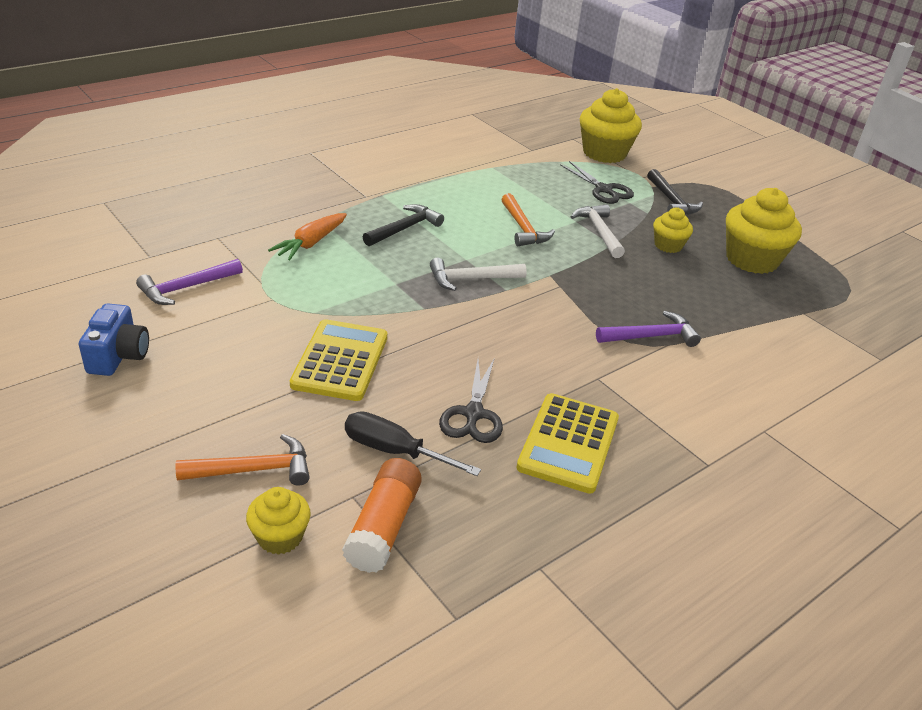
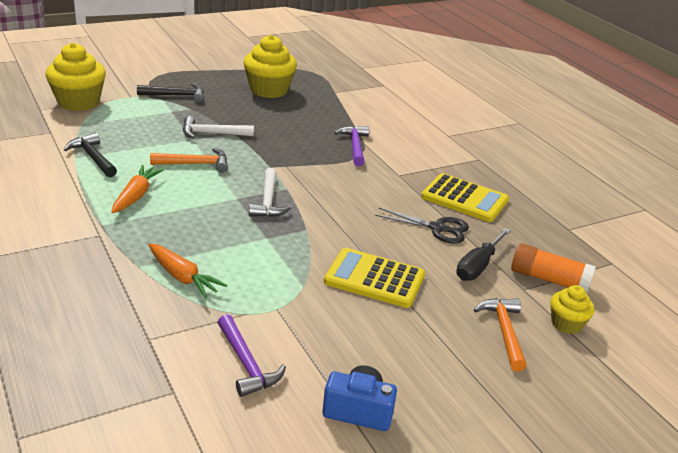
camera: 80 degrees left, 5 degrees down
(404, 228) = (174, 221): black hammer -> black hammer (93, 157)
(440, 204) = (136, 196): none -> orange carrot
(603, 189) = (145, 117): black scissors -> none
(668, 245) = (241, 113): yellow cupcake -> none

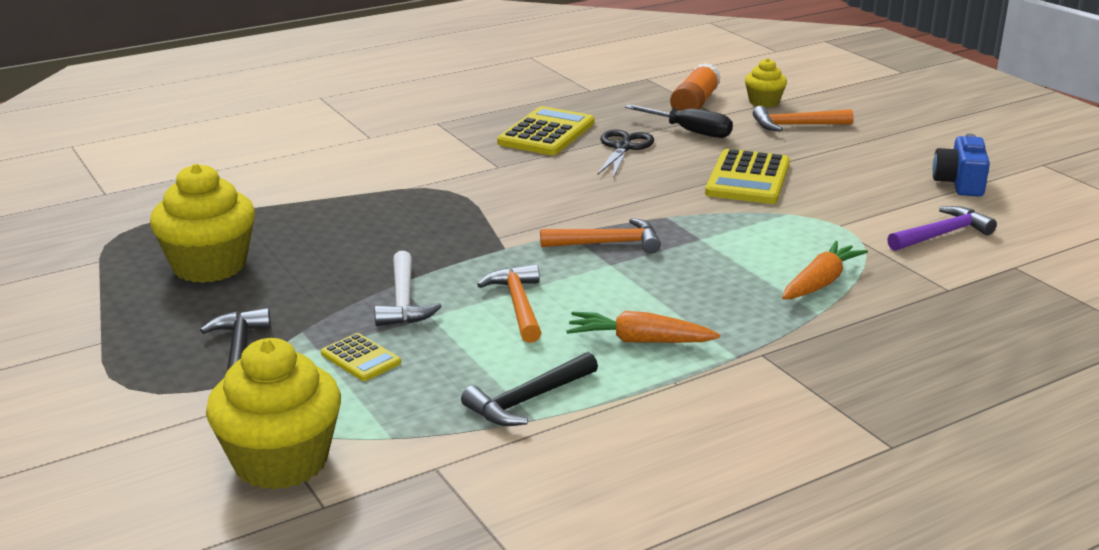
camera: 90 degrees left, 5 degrees down
(157, 121) = (361, 358): none -> yellow calculator
(268, 201) = (607, 243): white hammer -> orange hammer
(355, 146) = (421, 193): purple hammer -> none

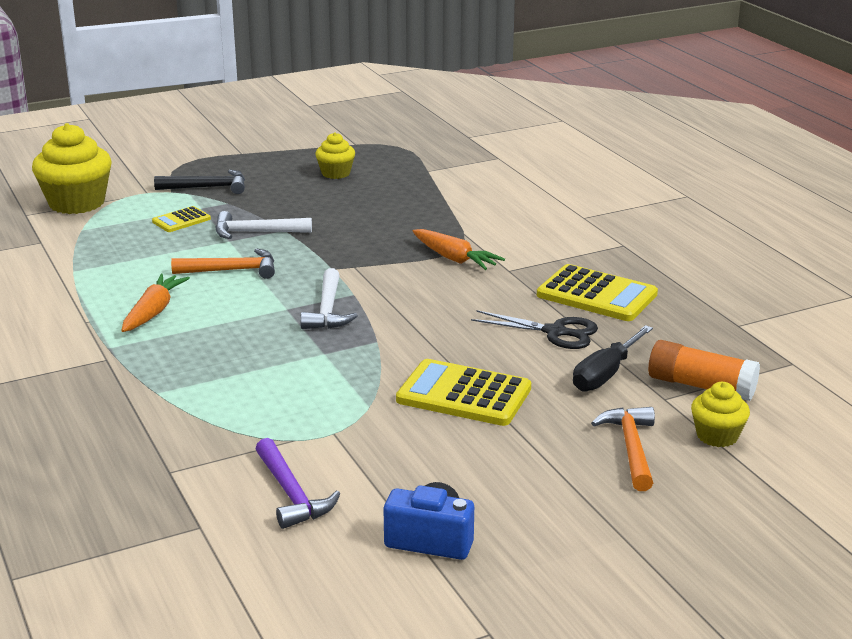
camera: 95 degrees right, 0 degrees up
(209, 266) = (336, 173): yellow cupcake -> yellow cupcake, size x0.54
(528, 400) = (97, 269): black hammer -> none
(607, 243) = (327, 310): orange hammer -> white hammer
(820, 282) = (213, 403): orange carrot -> orange carrot (454, 259)

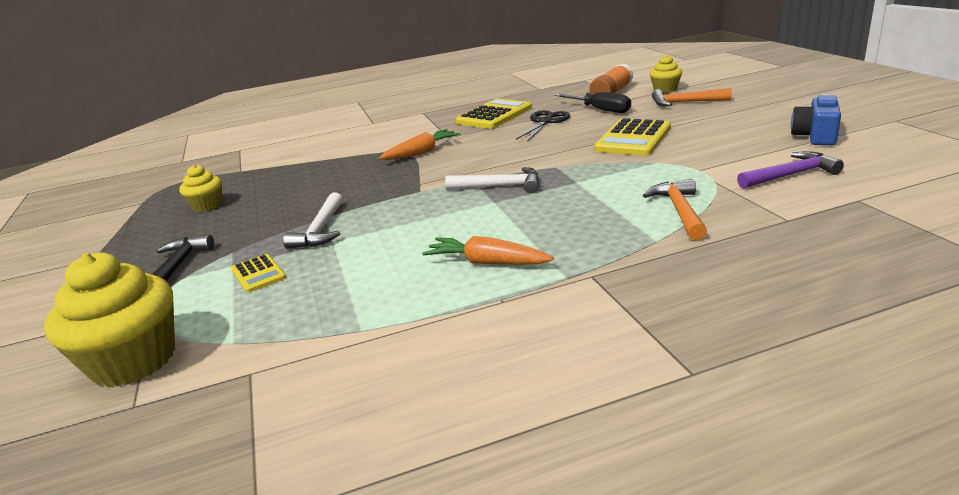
camera: 80 degrees left, 0 degrees up
(232, 270) = (404, 233): orange hammer -> orange hammer (680, 211)

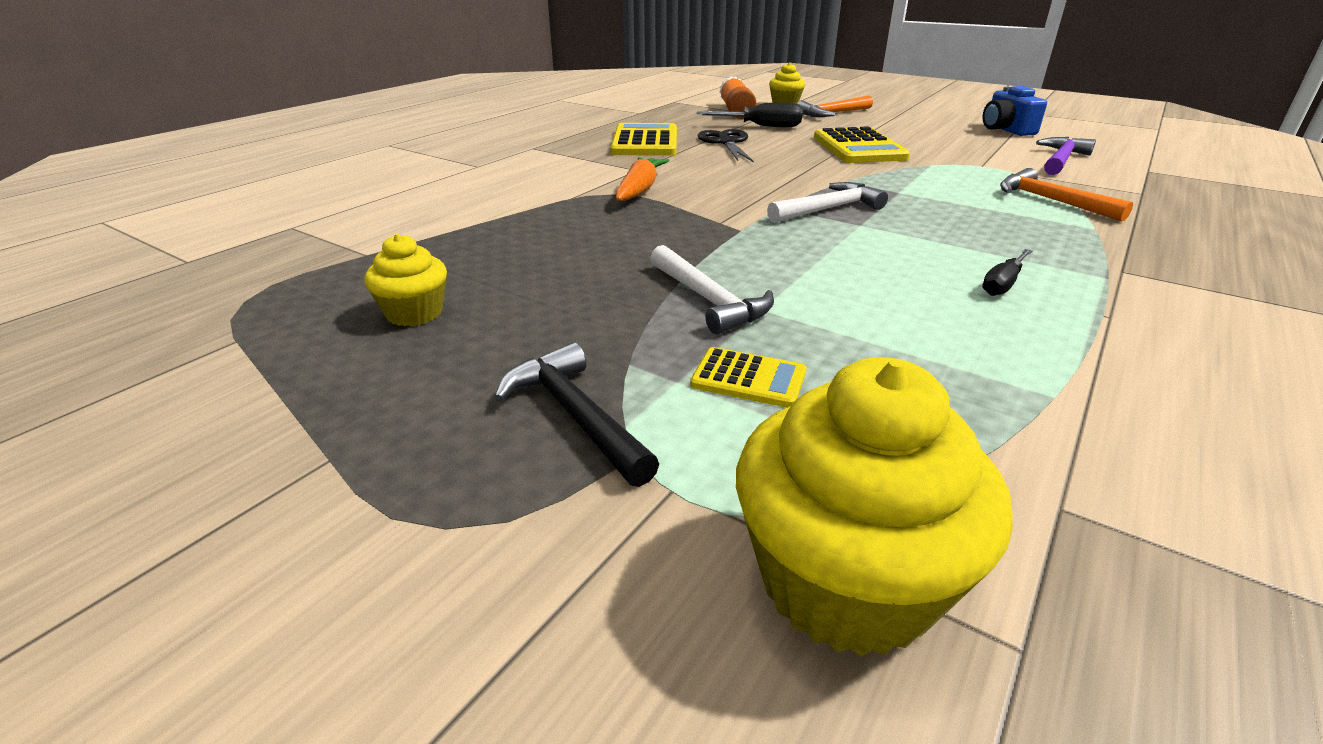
camera: 40 degrees left, 5 degrees up
(487, 262) = (1003, 284): orange carrot -> black screwdriver

